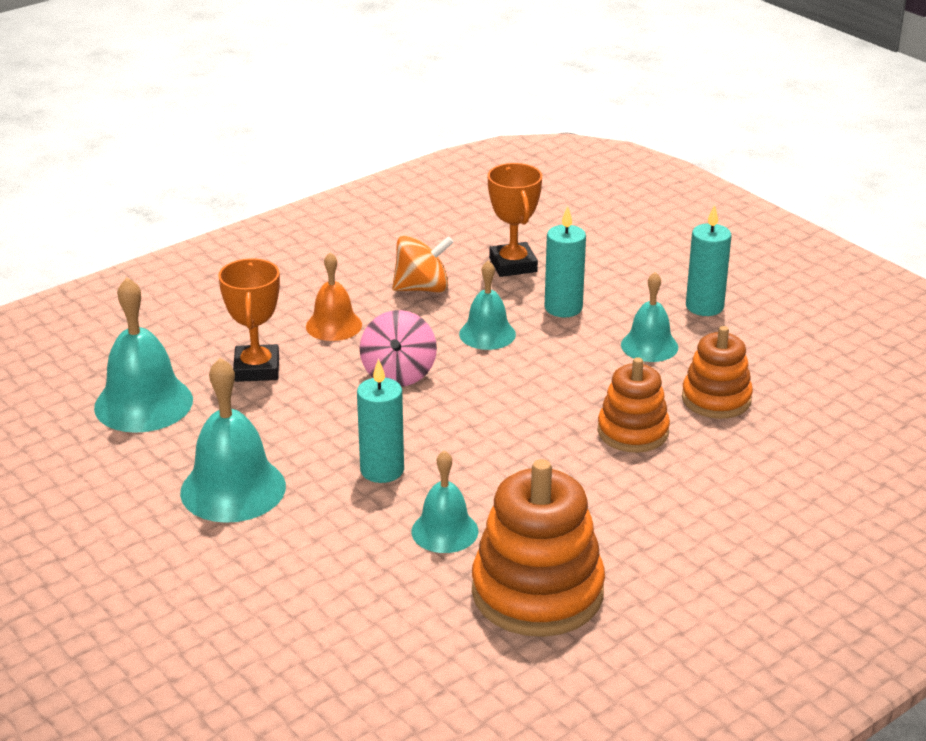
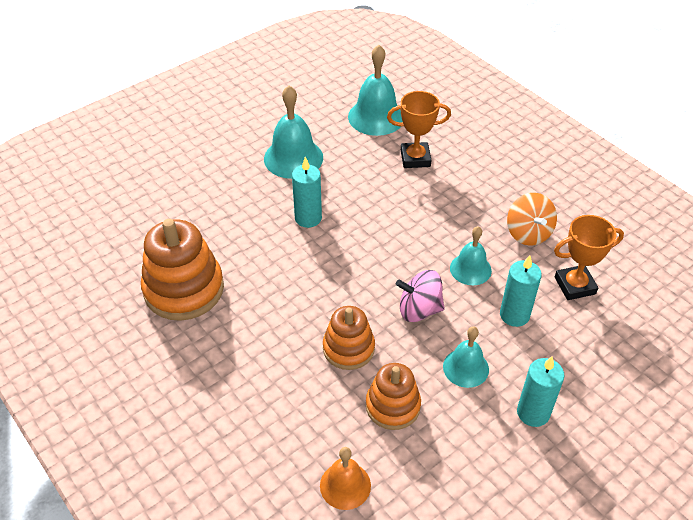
camera: 90 degrees right, 15 degrees up
(334, 325) = (471, 190): orange bell -> orange bell (345, 485)
(398, 373) = (415, 223): pink spinning top -> pink spinning top (419, 310)
(444, 531) = (246, 247): turquoise bell -> none

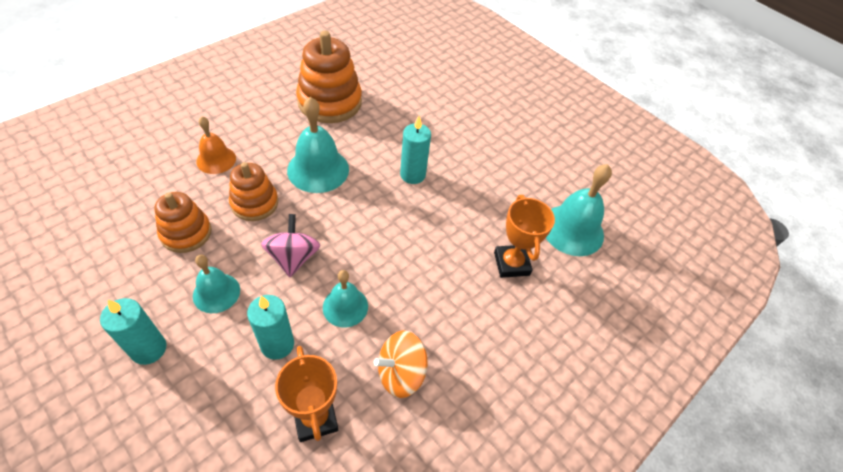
camera: 80 degrees right, 5 degrees up
(293, 158) = (493, 163): turquoise bell -> turquoise bell (318, 169)
(345, 485) = (118, 200): orange bell -> orange bell (216, 160)

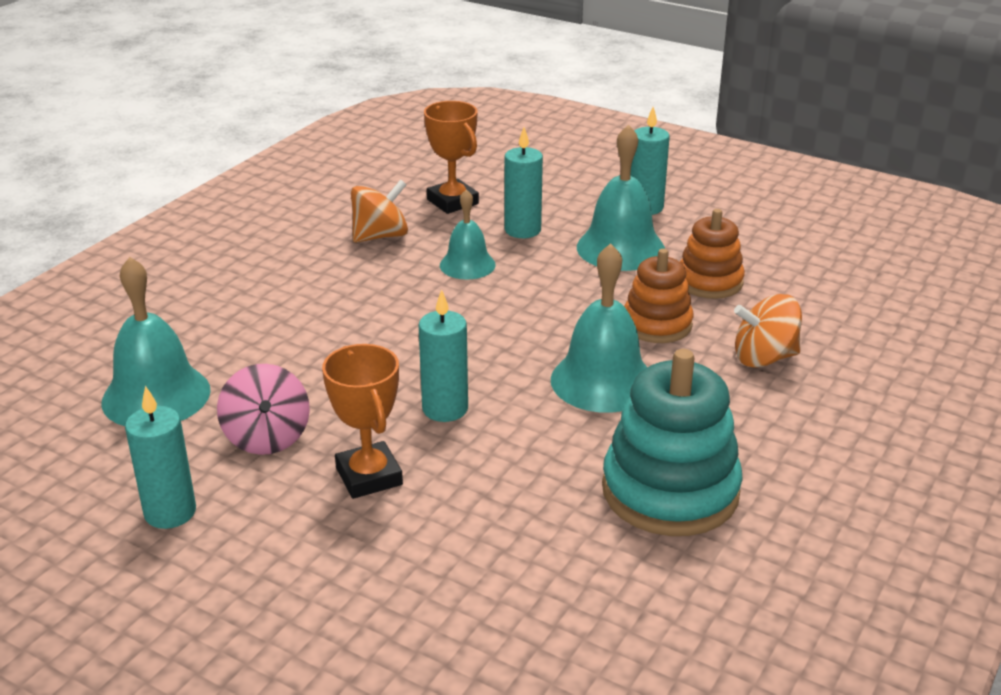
camera: 170 degrees right, 20 degrees down
(216, 160) = (764, 358): orange bell -> orange spinning top
(216, 293) = (620, 248): turquoise bell -> turquoise bell, size x1.62
(293, 257) = (559, 288): pink spinning top -> pink spinning top (267, 437)
(329, 102) = (670, 491): orange stacking toy -> turquoise stacking toy
(511, 263) = (259, 339): orange trophy -> orange trophy (369, 476)
(556, 152) = (170, 512): none -> turquoise candle

